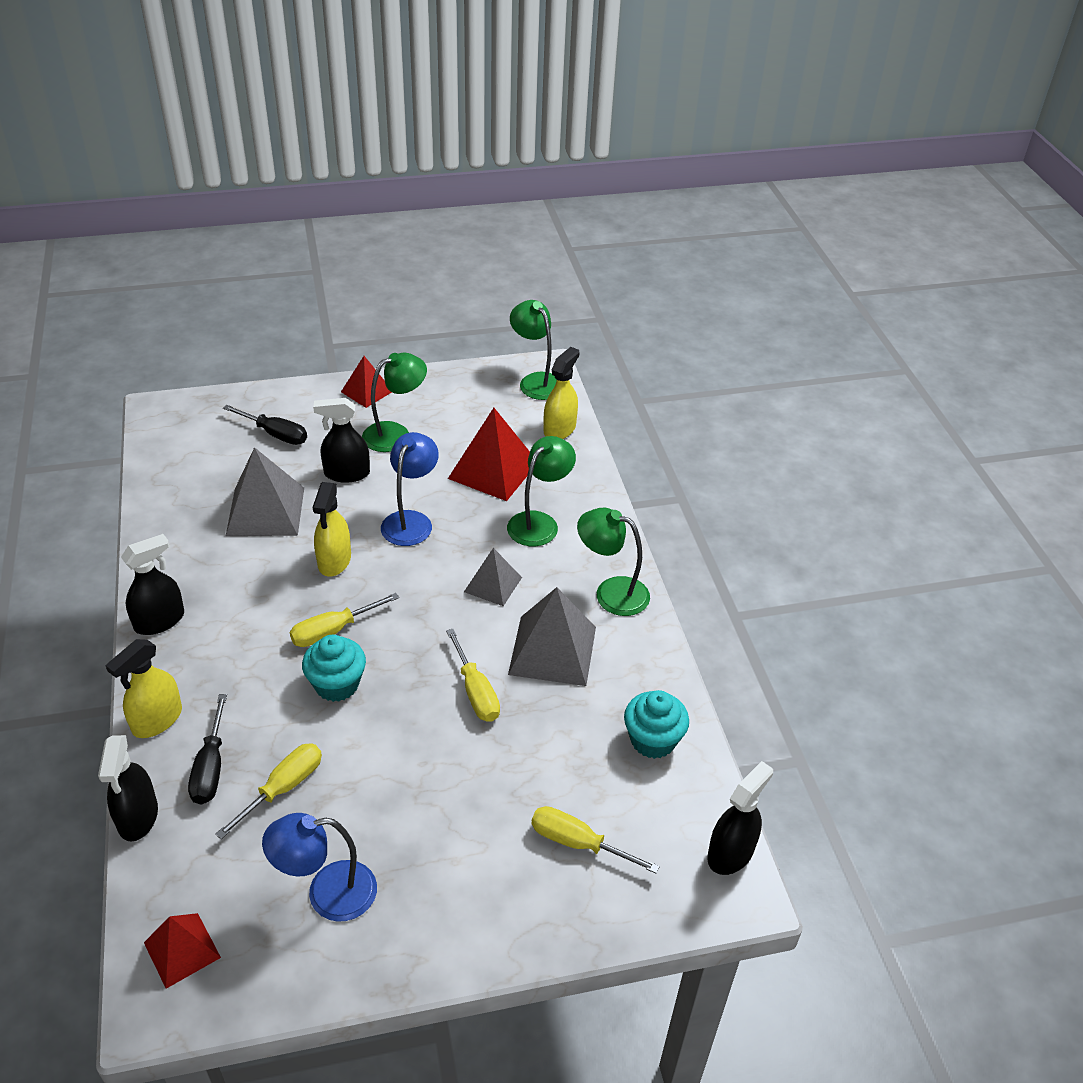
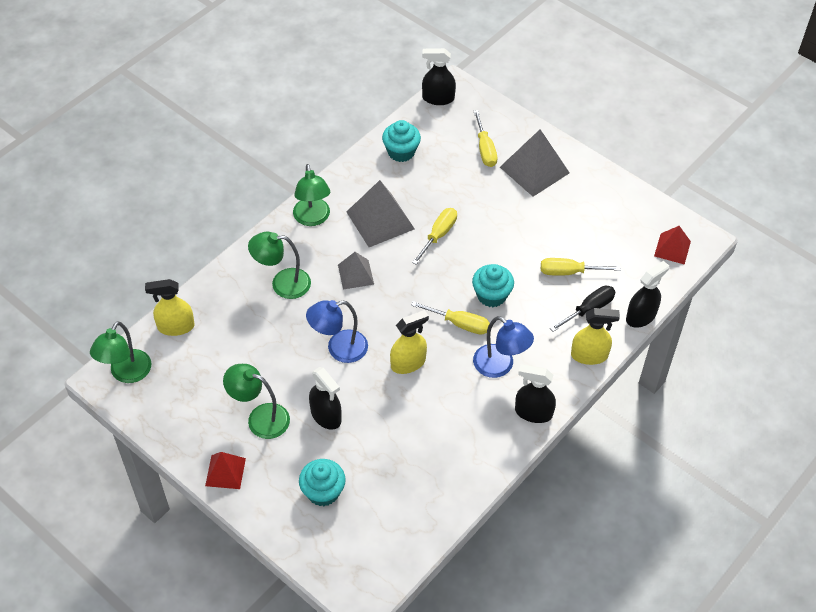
camera: 125 degrees left, 10 degrees up
(265, 511) = (401, 433): grey pyramid -> grey pyramid (534, 170)
(275, 434) = (323, 492): black screwdriver -> turquoise cupcake
(327, 893) = (598, 218): blue lamp -> blue lamp (500, 366)
(493, 470) = (252, 337): red pyramid -> none

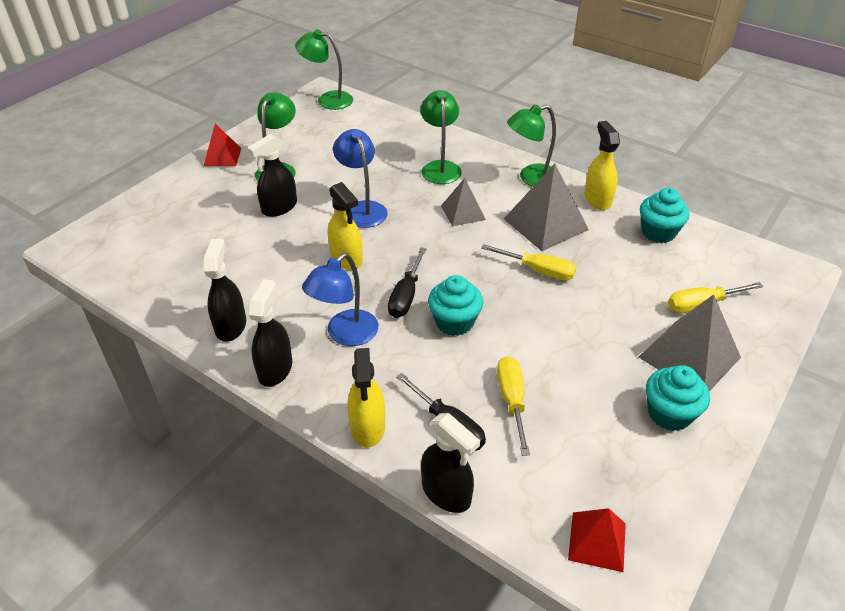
camera: 85 degrees right, 10 degrees down
(176, 327) = (379, 116): yellow spray bottle -> yellow spray bottle (597, 199)
(323, 492) = (191, 213): turquoise cupcake -> turquoise cupcake (669, 414)
(438, 98) = (767, 257): black spray bottle -> black spray bottle (230, 326)
(459, 324) = (406, 295): yellow screwdriver -> black screwdriver

